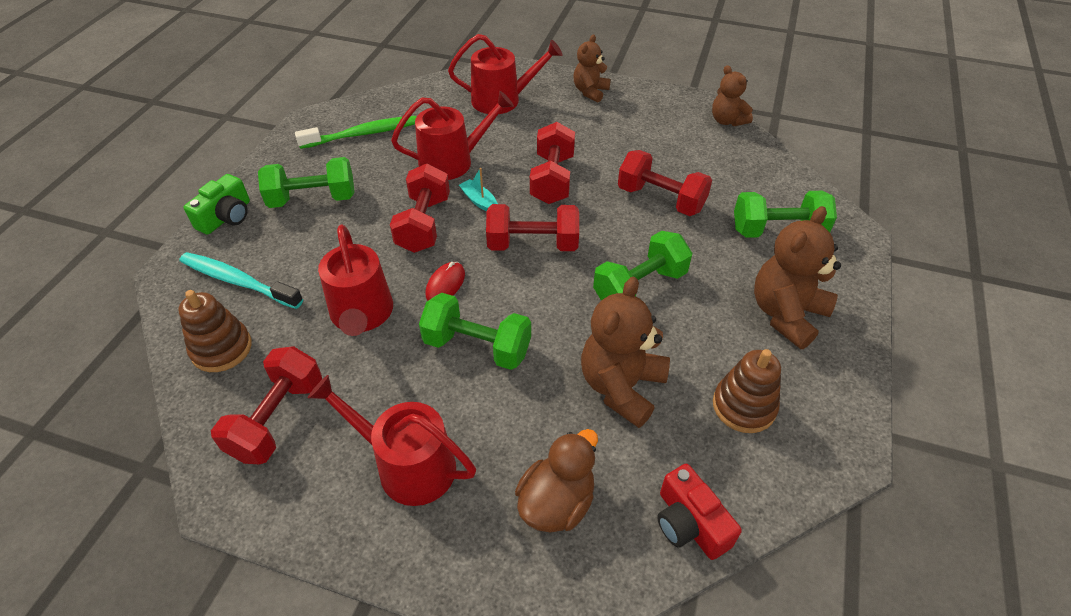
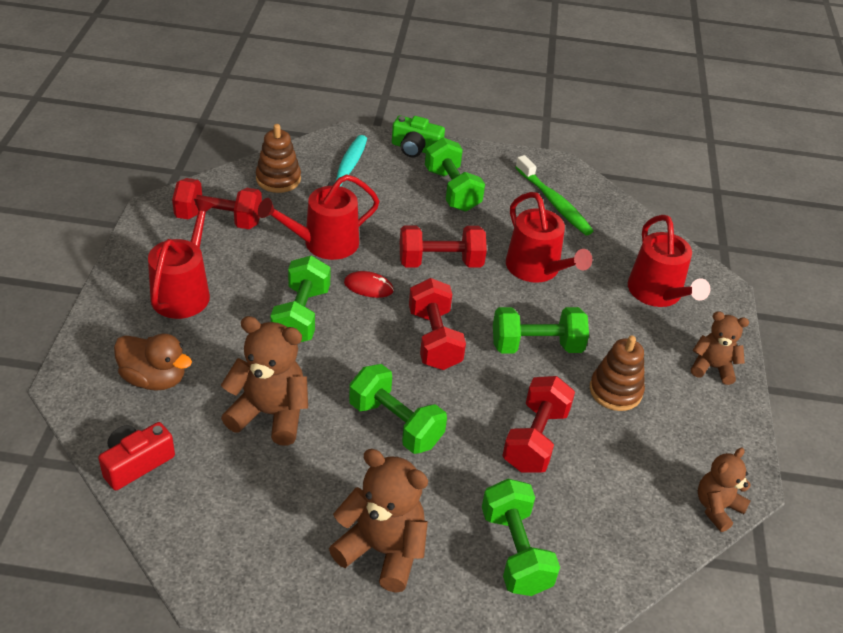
camera: 75 degrees right, 5 degrees down
(479, 201) = (484, 295): turquoise boat -> none
(552, 179) = (536, 346): red dumbbell -> green dumbbell
(744, 406) = (257, 506): brown stacking toy -> brown stacking toy (615, 391)

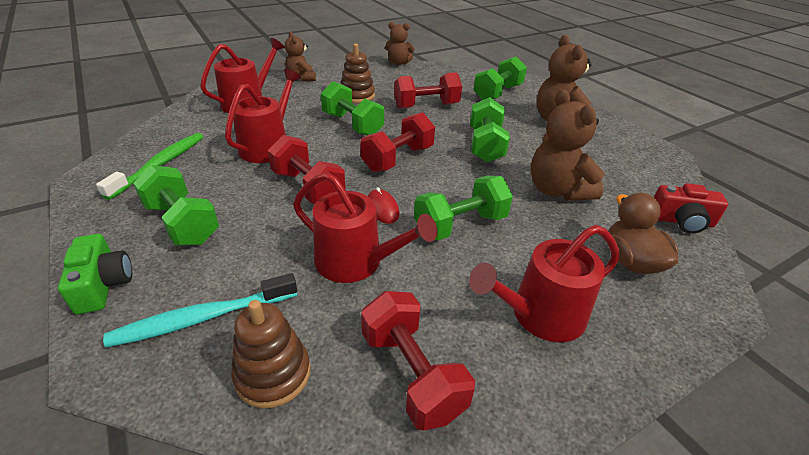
camera: 125 degrees left, 5 degrees down
(452, 190) = (182, 223): green dumbbell -> green dumbbell turned 75 degrees counterclockwise

